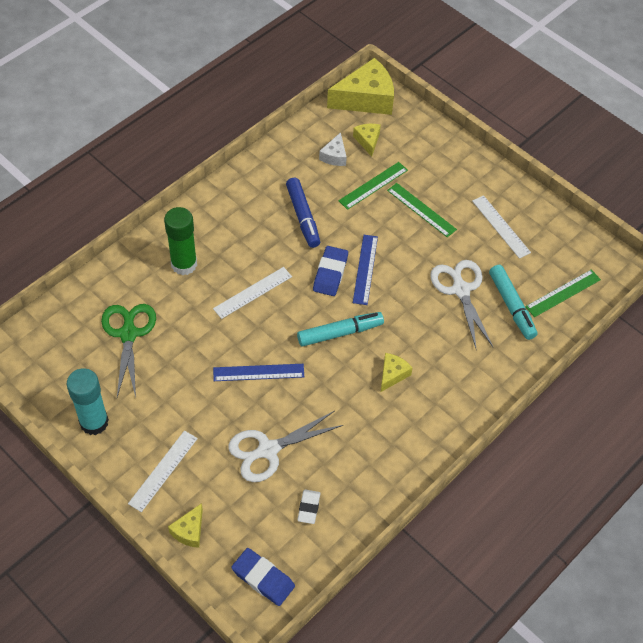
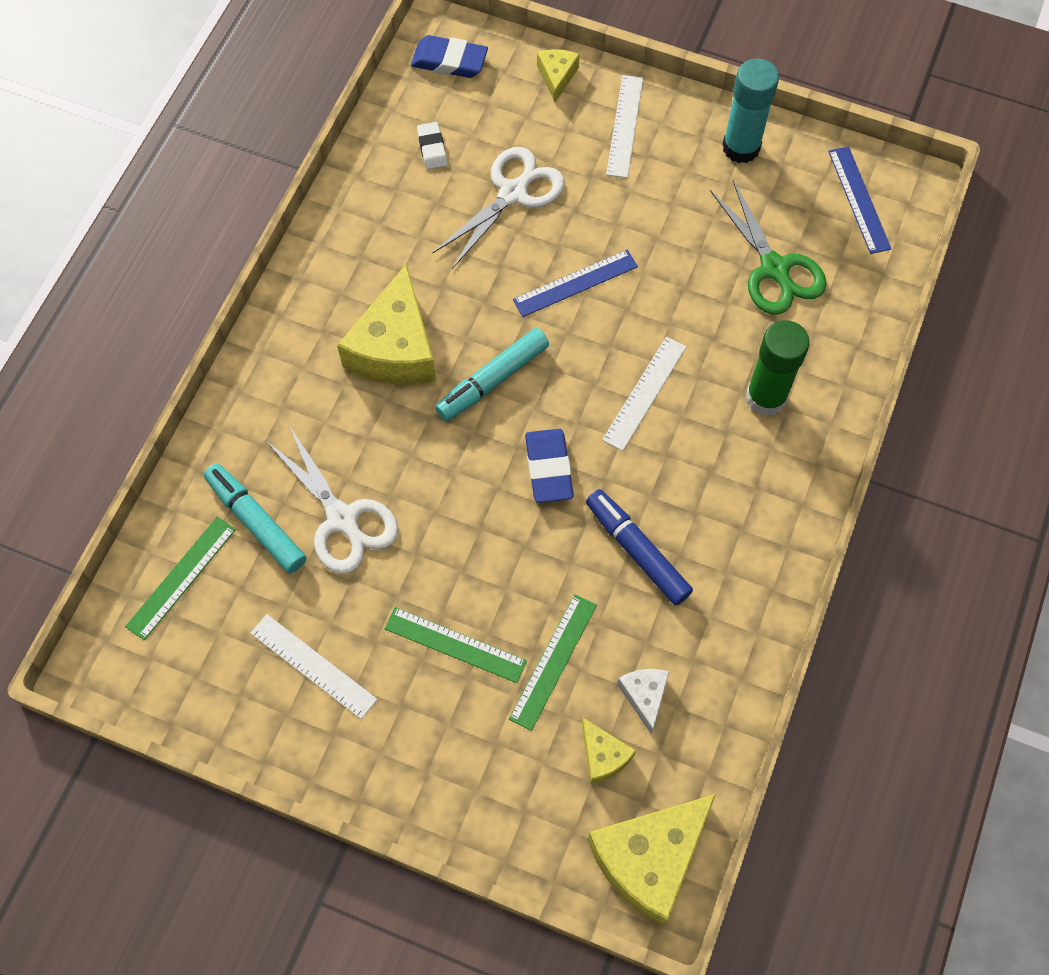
camera: 160 degrees right, 10 degrees up
(365, 269) = (500, 496): blue ruler -> blue ruler (858, 199)
(392, 374) = (395, 348): yellow cheese -> yellow cheese, size x2.05

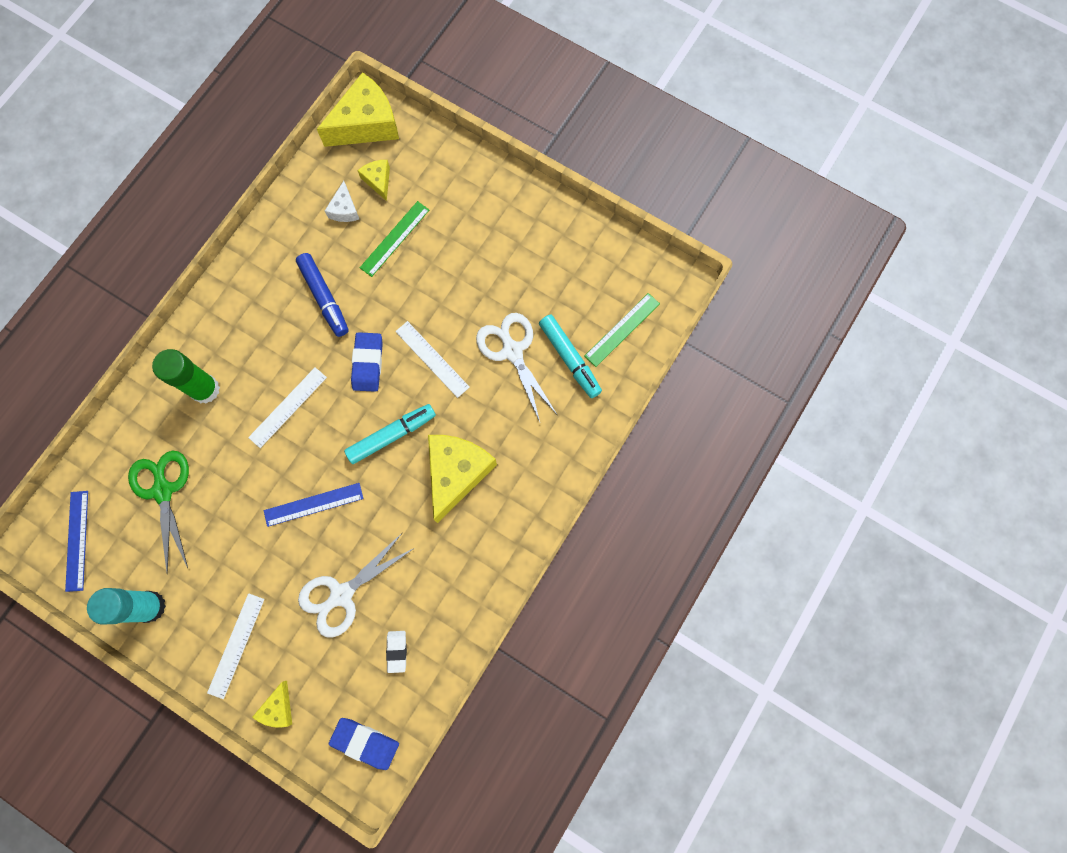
camera: 170 degrees left, 10 degrees up
(313, 666) = (543, 260): white ruler -> white ruler (432, 359)
(455, 644) = (453, 258): green ruler -> none

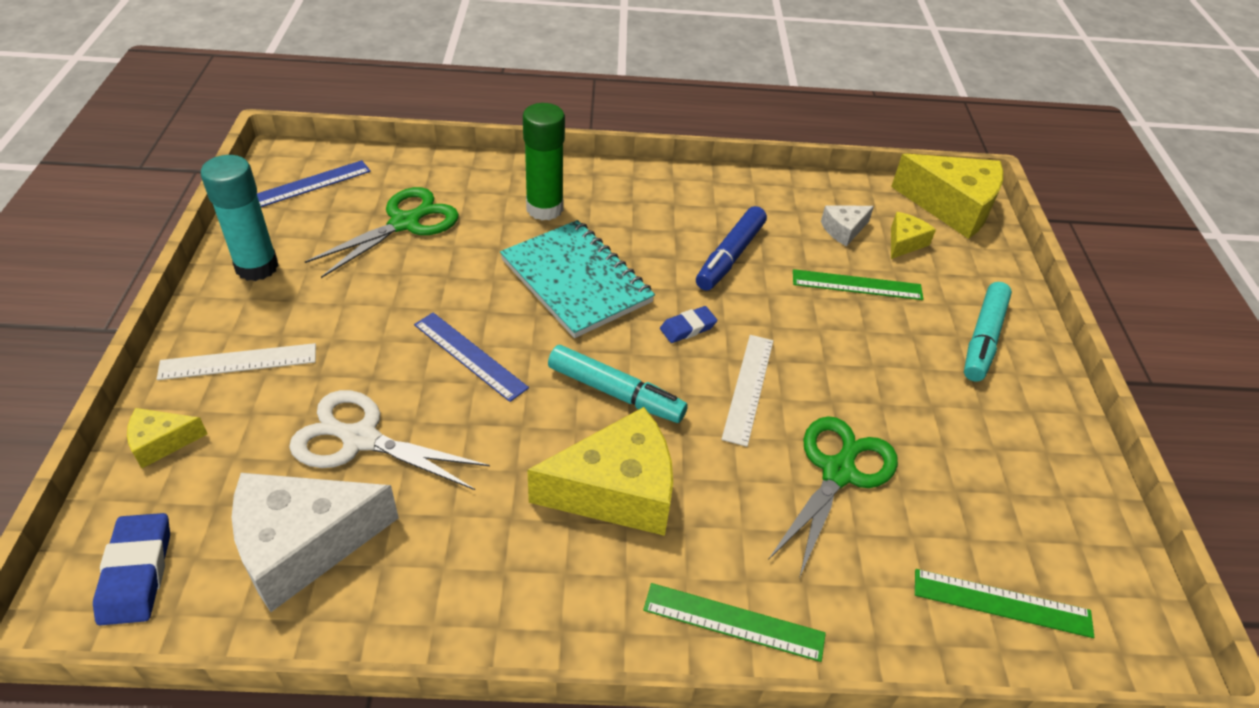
camera: 55 degrees right, 30 degrees down
(288, 407) = (576, 281): white ruler -> turquoise notebook
(368, 363) = (688, 328): blue eraser -> blue eraser, size x0.64
(397, 651) = (303, 545): white eraser -> white cheese
(512, 351) = (838, 472): white scissors -> green scissors
(560, 461) = (733, 622): none -> green ruler
(570, 358) = (894, 552): turquoise marker -> turquoise marker (983, 339)

